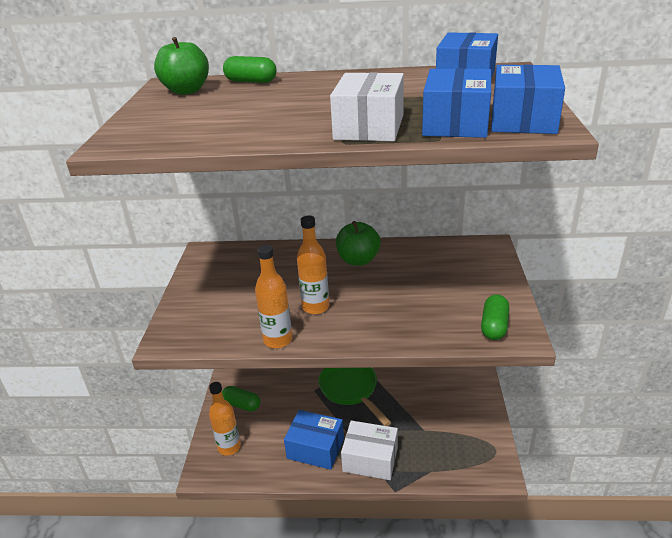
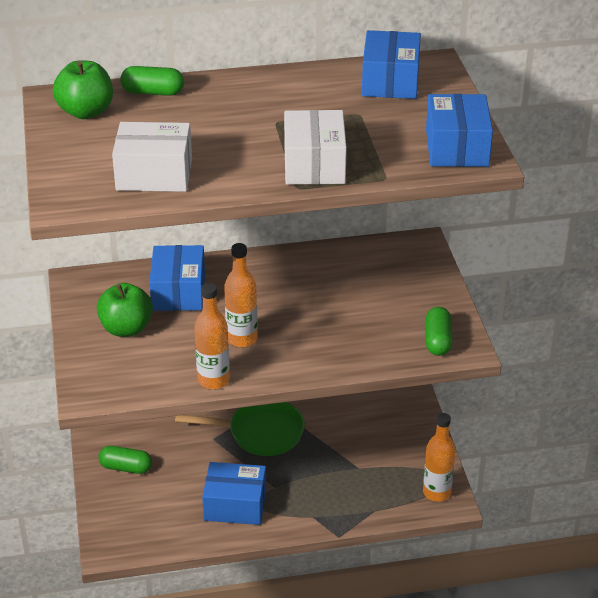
camera: 15 degrees left, 5 degrees up
(229, 447) = (128, 518): orange bottle -> orange bottle (436, 492)
(351, 390) = (260, 433): green pan -> green pan turned 135 degrees clockwise
(358, 260) = (272, 276): green apple -> green apple (126, 328)
(370, 459) = (303, 507): white box -> white box (154, 174)
(456, 123) = (395, 156): blue box -> blue box (179, 292)

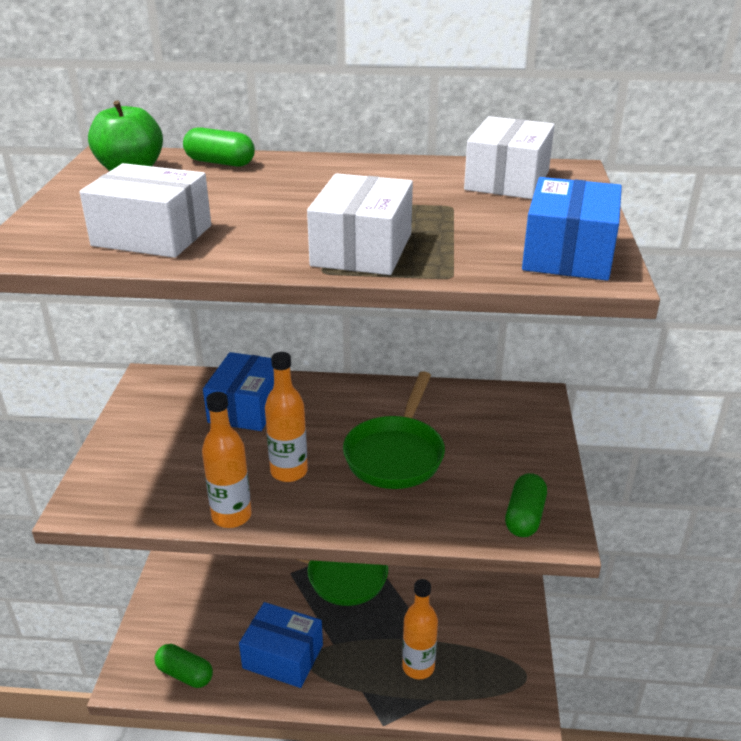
camera: 15 degrees right, 5 degrees down
(126, 328) = (169, 437): green apple -> none
(126, 467) = (190, 587): green capsule -> green capsule (185, 674)
(322, 310) = (396, 454): none -> green pan
(390, 81) = (507, 180): blue box -> white box
(436, 492) = (514, 692): orange bottle -> orange bottle (418, 667)

